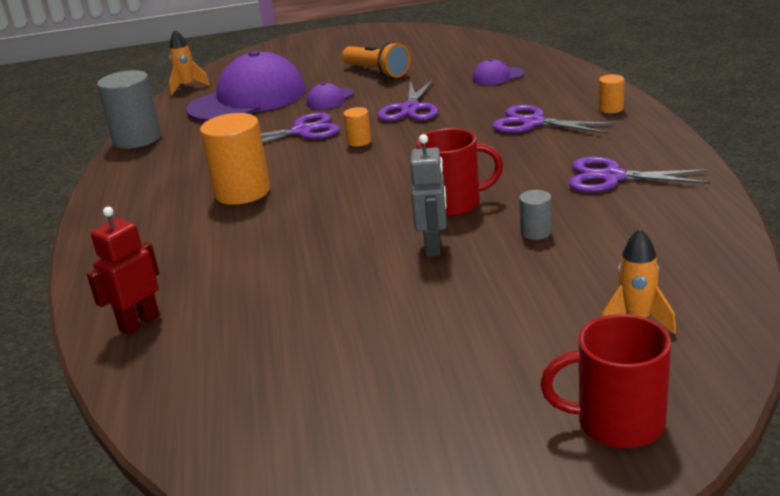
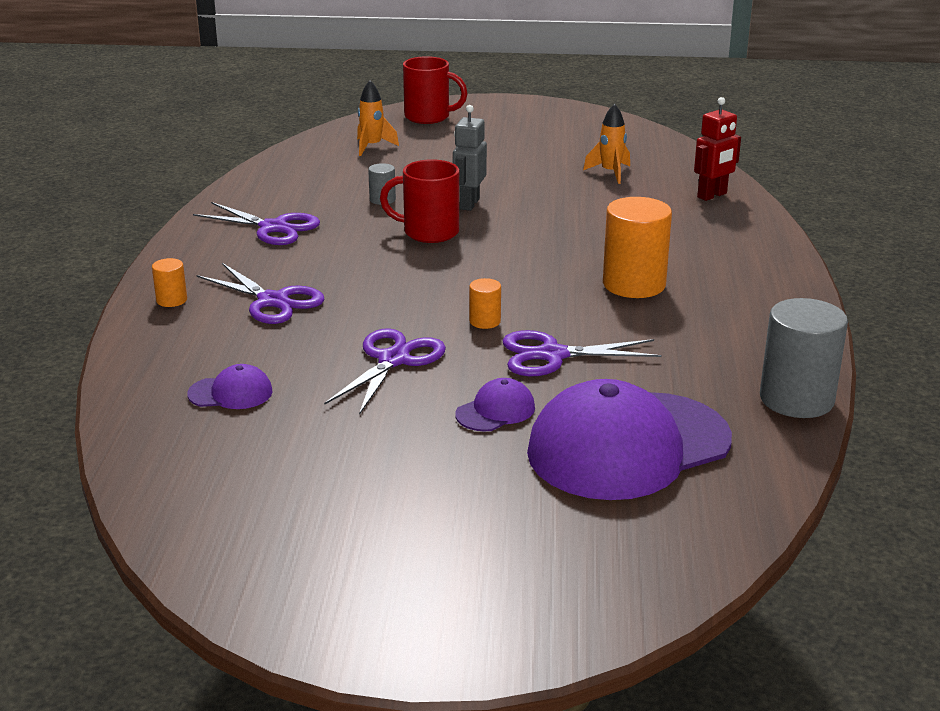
camera: 170 degrees left, 0 degrees up
(187, 87) = (748, 521): orange rocket -> orange rocket (610, 173)
(377, 72) = (395, 459): orange flashlight -> none

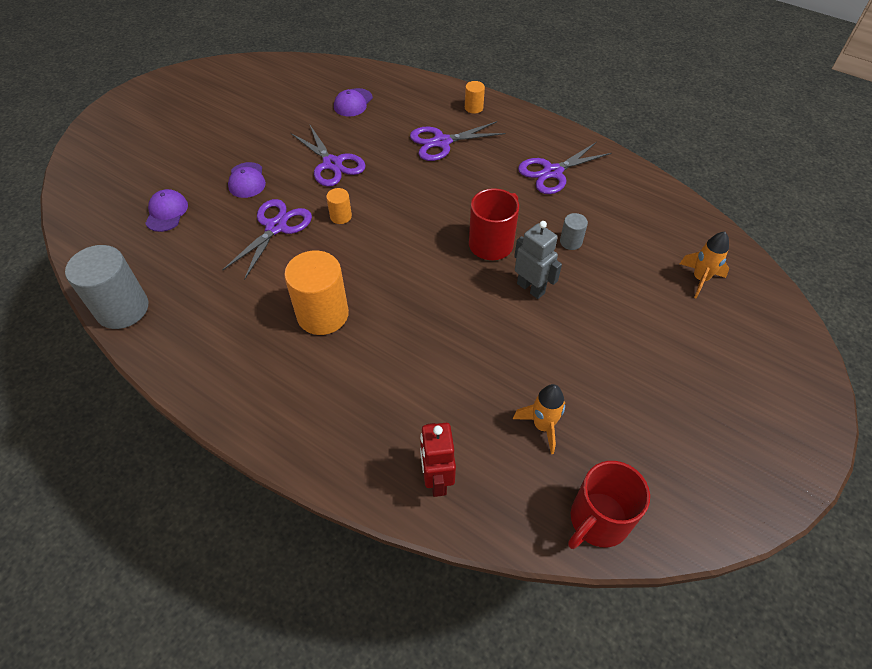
camera: 120 degrees right, 25 degrees up
(429, 117) = (774, 353): red mug -> red mug (597, 520)
(628, 446) = (166, 212): purple cap -> purple cap, size x0.42

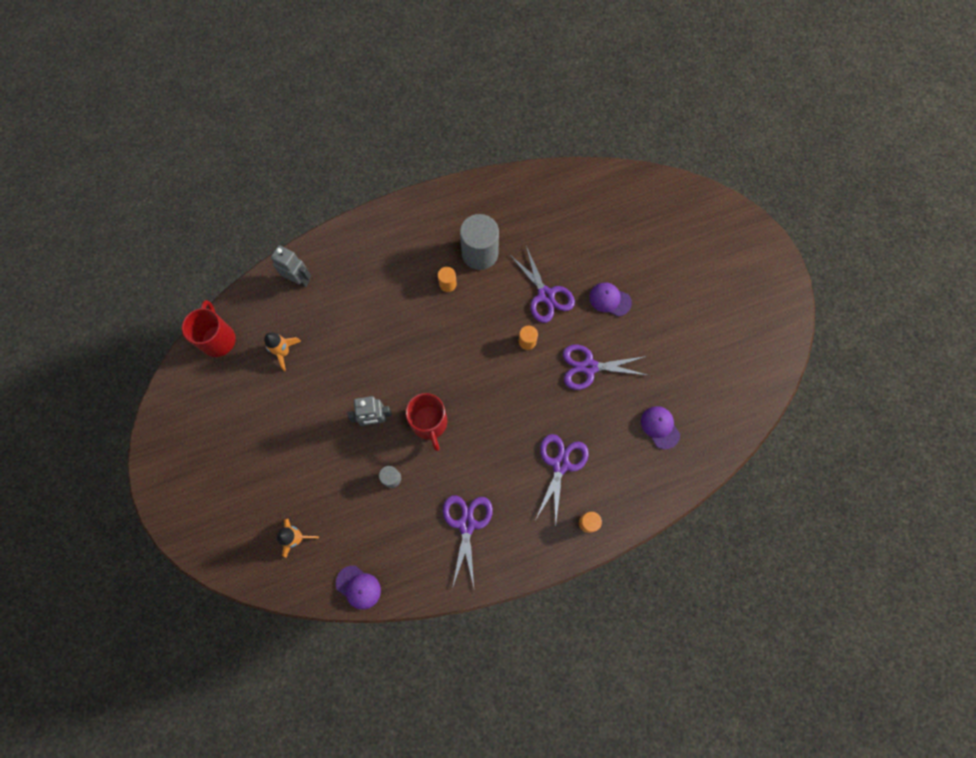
camera: 125 degrees right, 20 degrees up
(122, 309) = (533, 181): grey cylinder -> grey cylinder (480, 253)
(166, 212) = (608, 236): purple cap -> purple cap (358, 587)
(323, 315) = (447, 284): orange cylinder -> orange cylinder, size x0.47
(437, 479) = (299, 279): red robot -> grey robot

